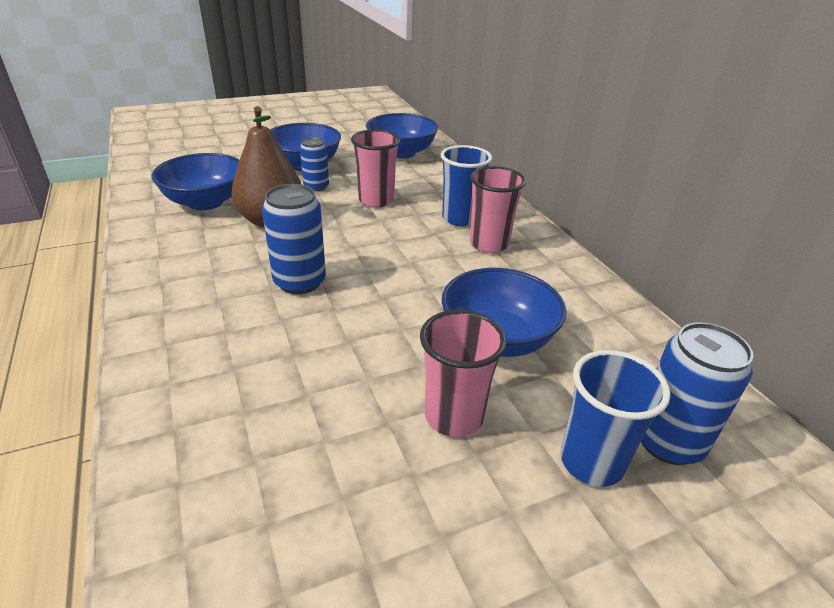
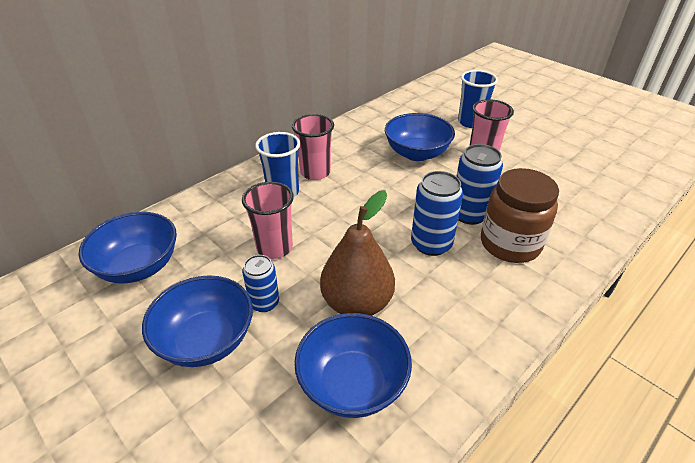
camera: 110 degrees left, 5 degrees up
(240, 341) = (510, 244): none -> brown jar
(668, 441) = (442, 108): blue can -> blue can (469, 214)

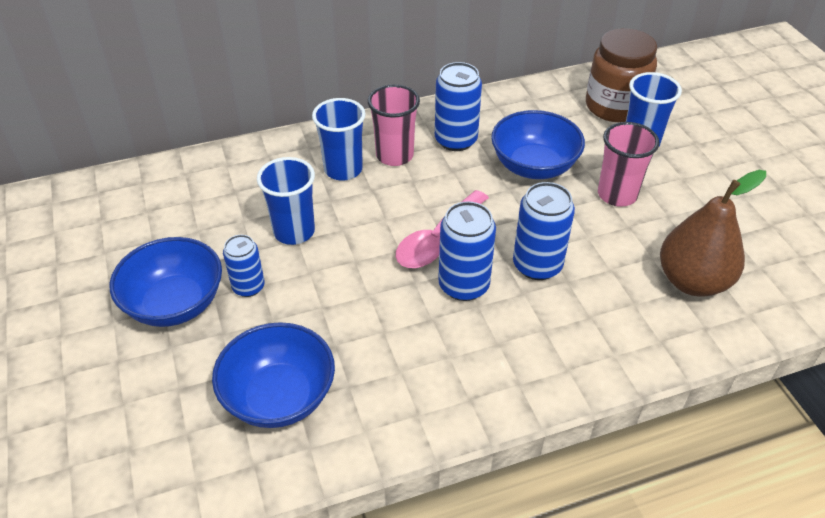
camera: 25 degrees right, 5 degrees up
(138, 266) = (156, 207): blue bowl -> none
(274, 248) = (294, 232): pink cup -> blue cup
(352, 151) = (456, 140): none -> blue can
(357, 303) = (337, 321): brown pear -> brown pear (692, 281)
(388, 219) = (437, 239): none -> pink spoon
(510, 244) = (557, 317): brown jar -> brown jar (614, 106)

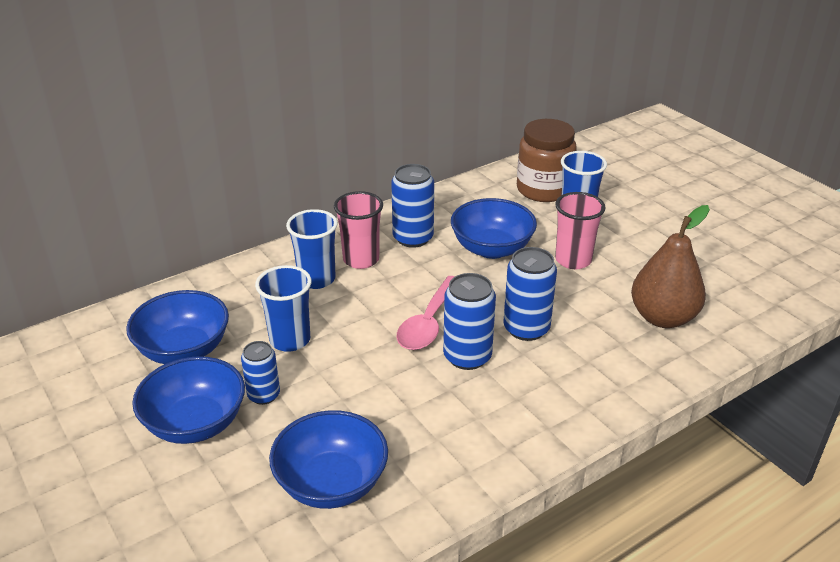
camera: 15 degrees left, 10 degrees down
(191, 223) = (184, 350): none -> blue bowl

